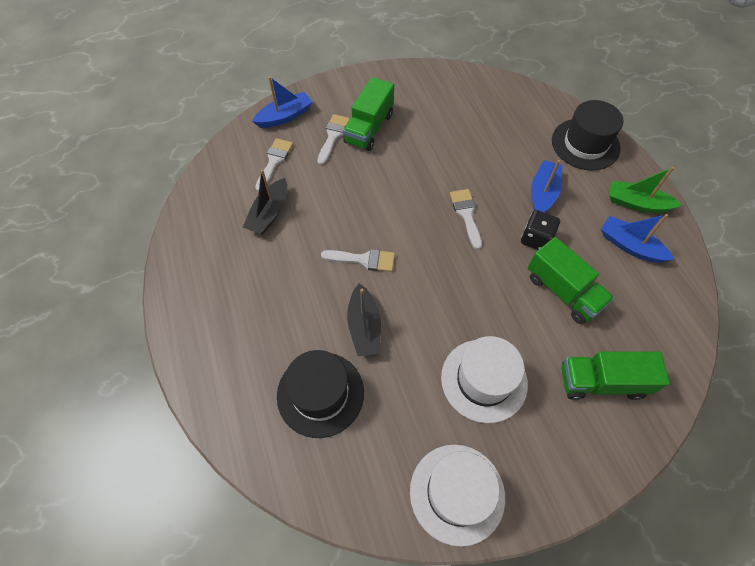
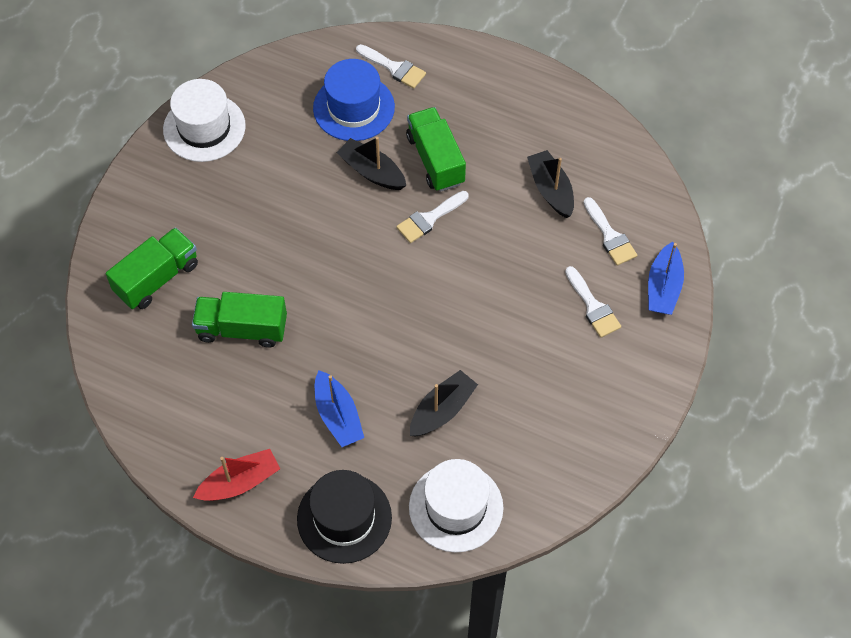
camera: 135 degrees right, 0 degrees up
(320, 394) = (354, 107): black hat -> blue hat
(369, 128) = (571, 345): green truck -> green truck (435, 160)
(466, 214) = (387, 331): white brush -> white brush (394, 68)
(477, 152) = (442, 410): none -> black boat
(484, 380) = (247, 208): white hat -> white hat (456, 507)
(536, 239) = (304, 360): black dice -> none
(630, 246) = (214, 425): blue boat -> none
(636, 203) = (239, 482): green boat -> red boat

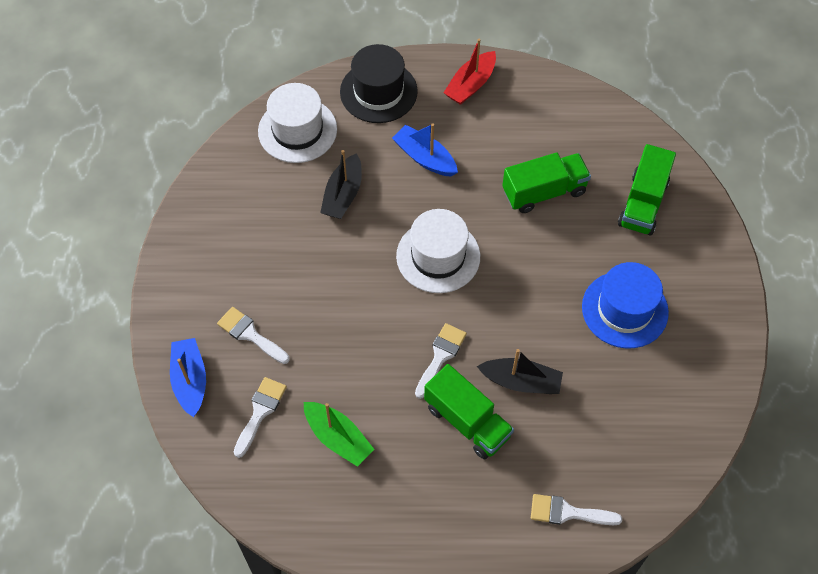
camera: 155 degrees right, 0 degrees up
(204, 128) = (707, 358): white hat -> white hat (438, 256)
(354, 107) = (580, 445): blue hat -> blue hat (624, 309)
(551, 190) = (338, 438): black boat -> green boat
(610, 236) = (260, 412): white brush -> white brush turned 75 degrees clockwise

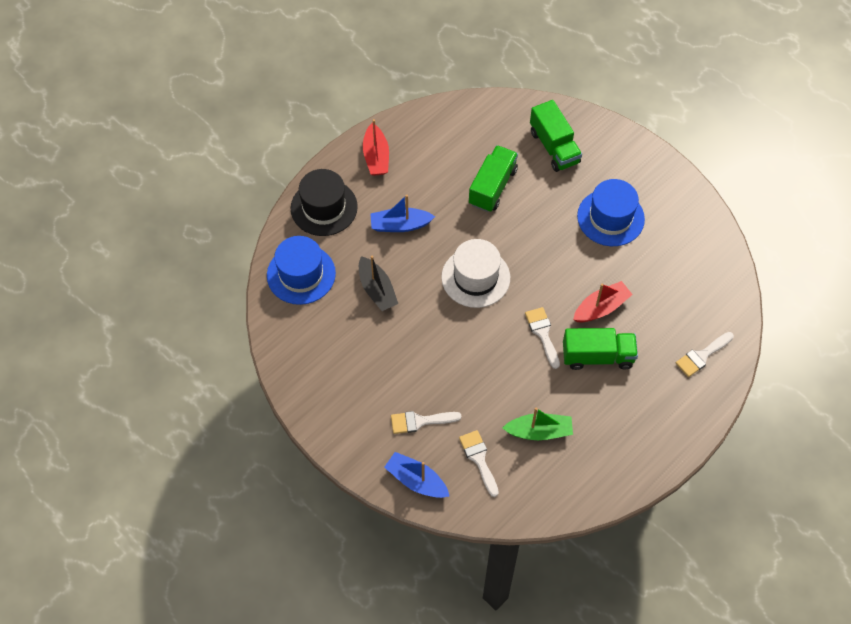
camera: 45 degrees left, 0 degrees up
(297, 130) = (301, 274): white hat -> blue hat
(521, 381) = (601, 308): black boat -> red boat

